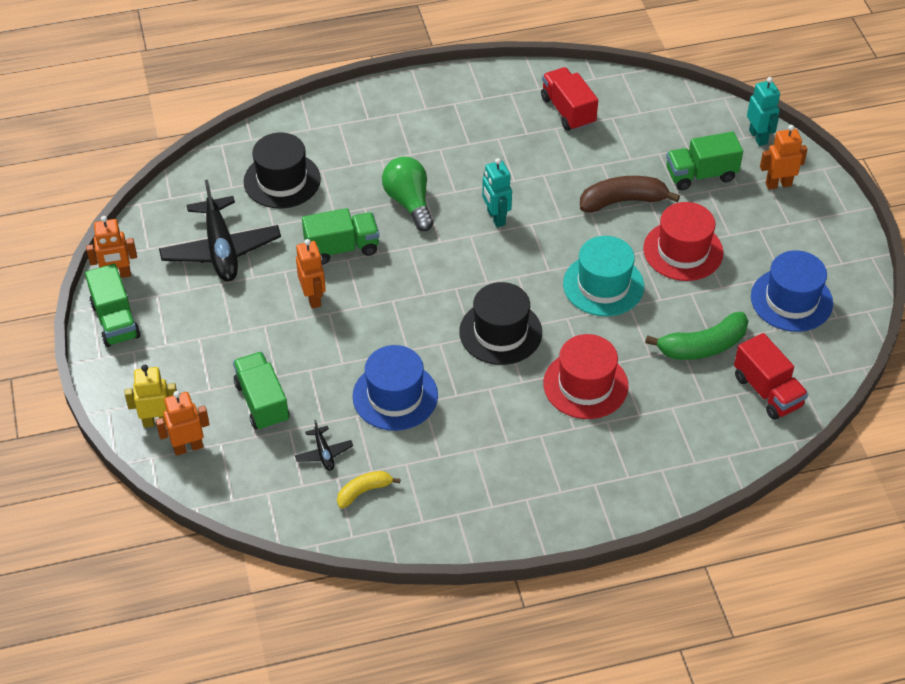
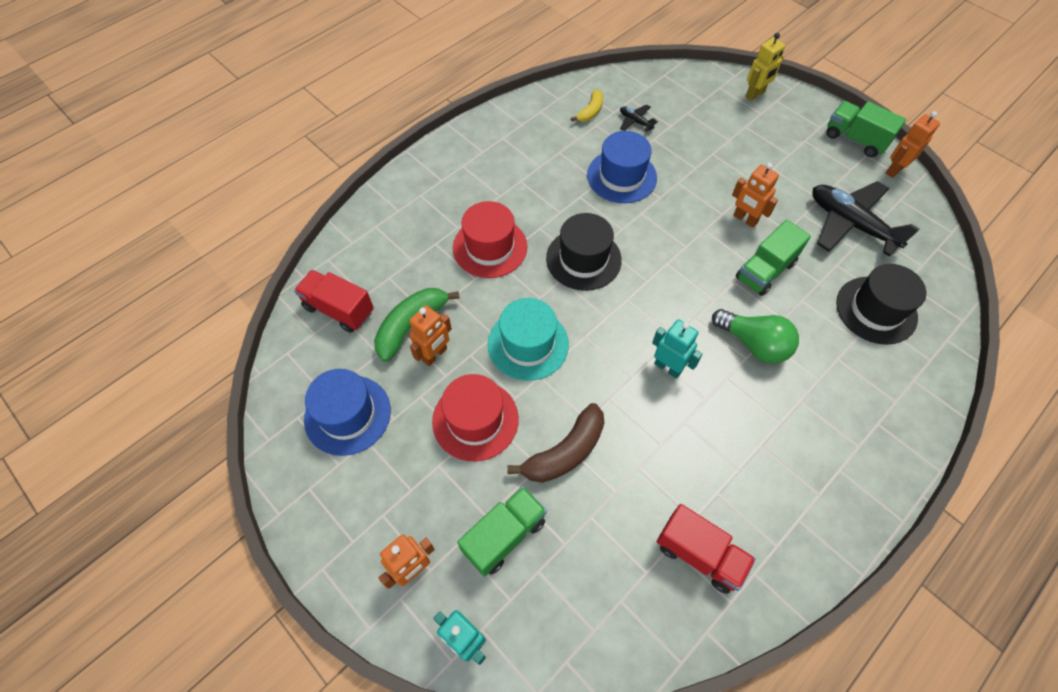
camera: 150 degrees right, 10 degrees up
(188, 447) = (720, 89): orange robot -> orange robot (435, 355)
(262, 402) = (704, 133): green truck -> none

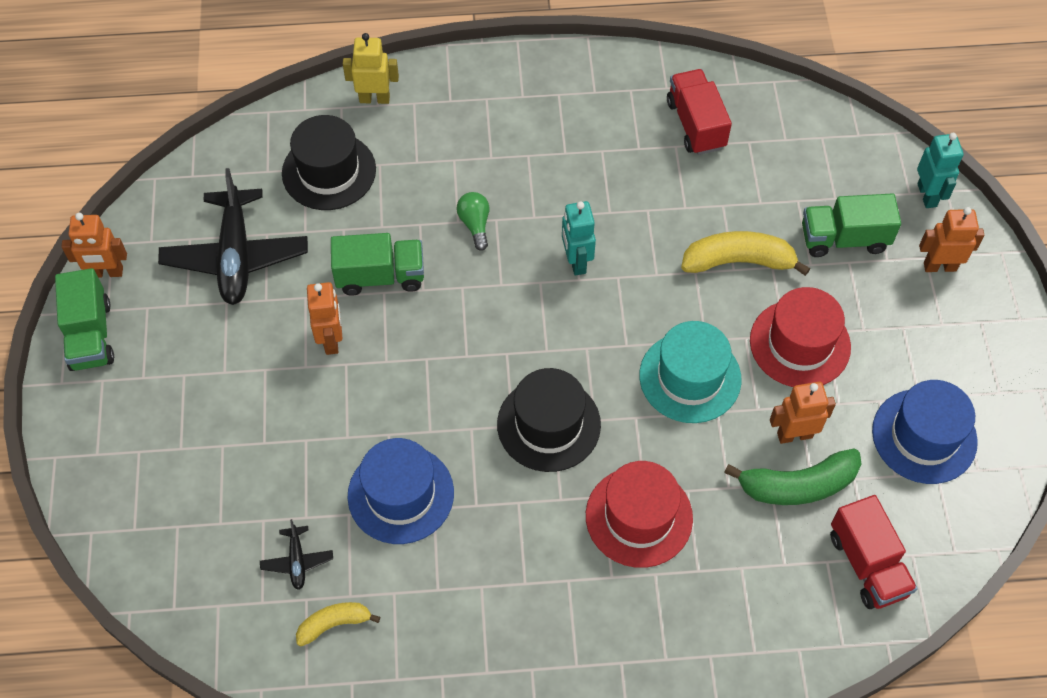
camera: 140 degrees left, 0 degrees up
(565, 452) = (738, 261): brown banana -> yellow banana
(754, 344) = (475, 224): green light bulb -> green light bulb, size x0.59
(755, 94) = (108, 482): yellow robot -> yellow robot (374, 98)

